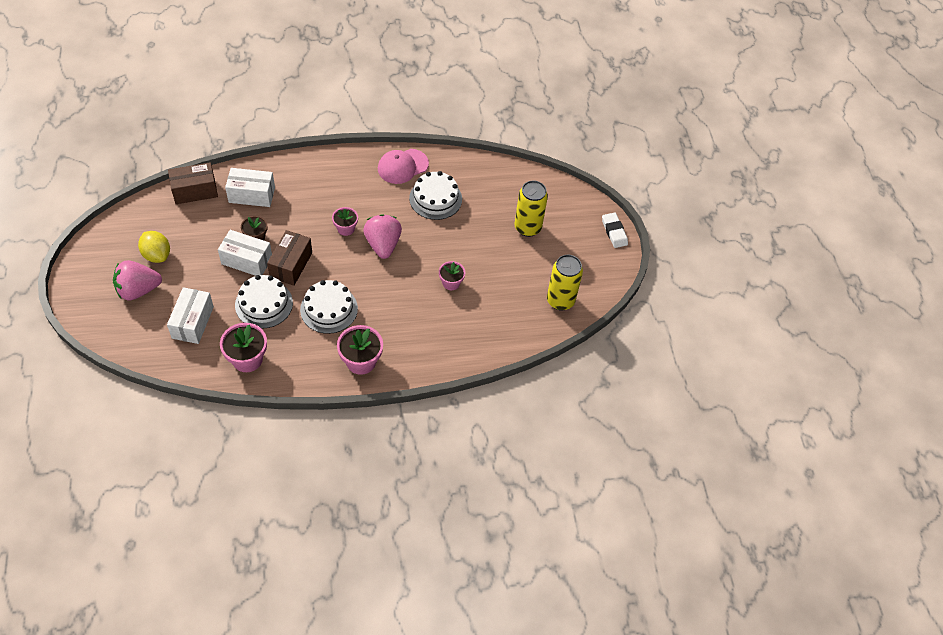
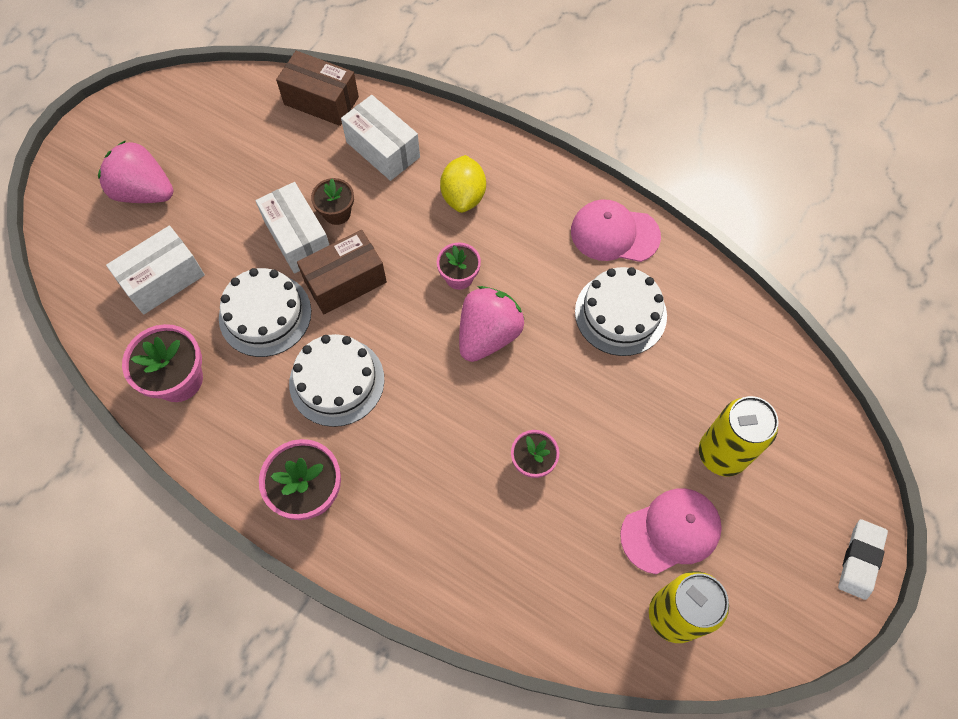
camera: 45 degrees right, 10 degrees up
(157, 255) = (204, 159): yellow lemon -> yellow lemon (463, 196)
(532, 271) = (671, 531): none -> pink cap

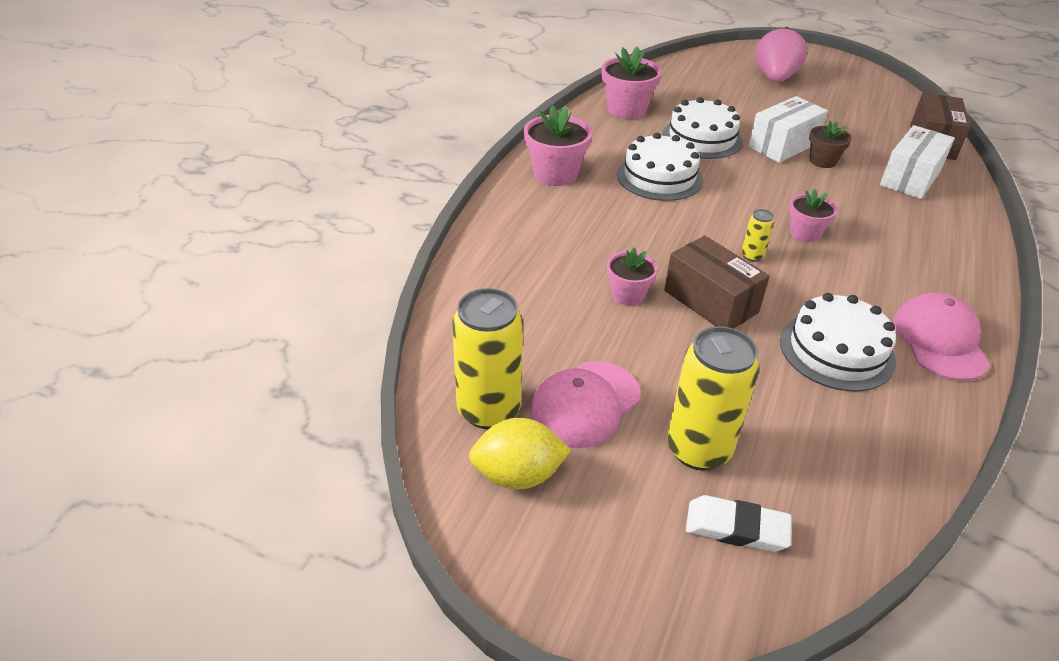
camera: 80 degrees right, 25 degrees down
(163, 280) = (705, 94): white box -> none
(345, 282) = (757, 172): brown box -> brown box (710, 301)
(463, 196) = (898, 229): yellow lemon -> yellow lemon (518, 475)
(488, 335) = (752, 256): pink strawberry -> yellow can
(671, 531) = (585, 404): pink cap -> pink cap turned 75 degrees clockwise
(860, 560) = (599, 611): white eraser -> white eraser (736, 528)

